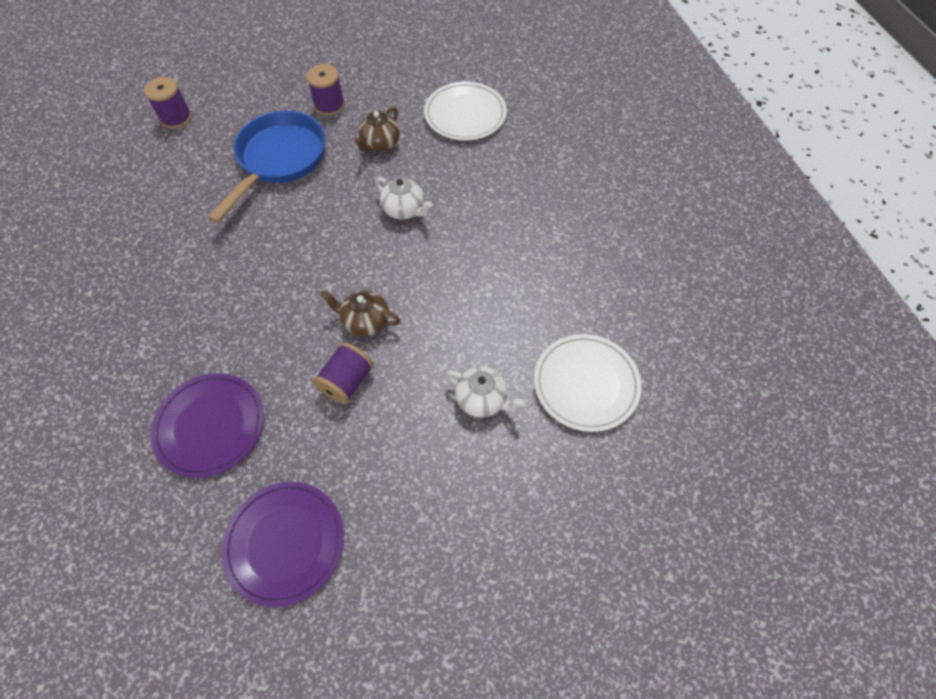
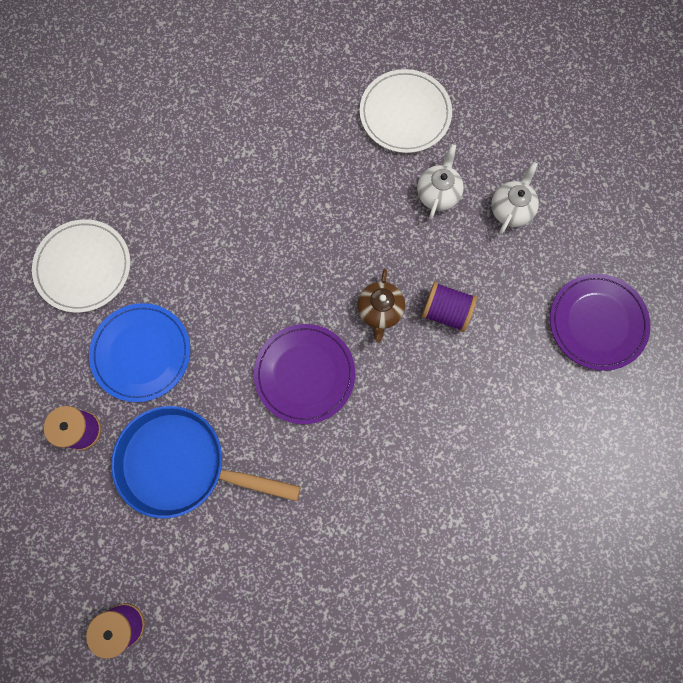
camera: 100 degrees left, 15 degrees up
(210, 426) = (516, 421): purple plate -> purple plate (304, 374)
(380, 144) = (141, 353): brown teapot -> blue plate
(404, 210) = (236, 304): white teapot -> white teapot (511, 209)

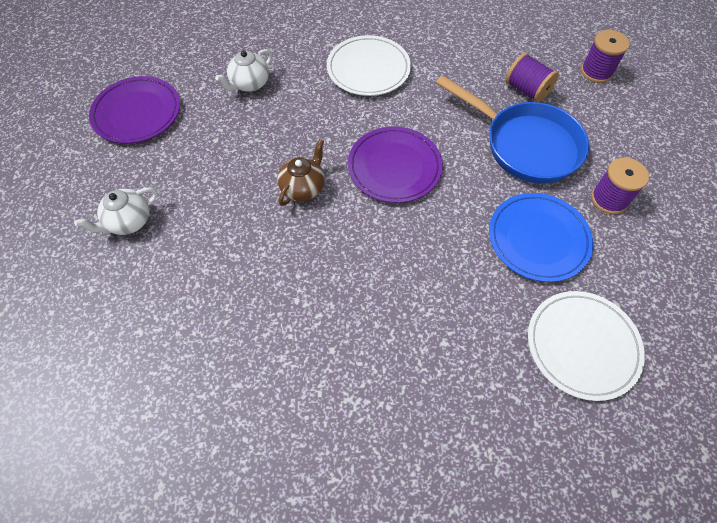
camera: 155 degrees left, 15 degrees down
(405, 114) = (153, 365): white plate -> white plate (368, 69)
(438, 193) = (182, 264): white teapot -> white teapot (249, 84)
(446, 312) = (248, 165): purple spool -> purple spool (526, 90)

